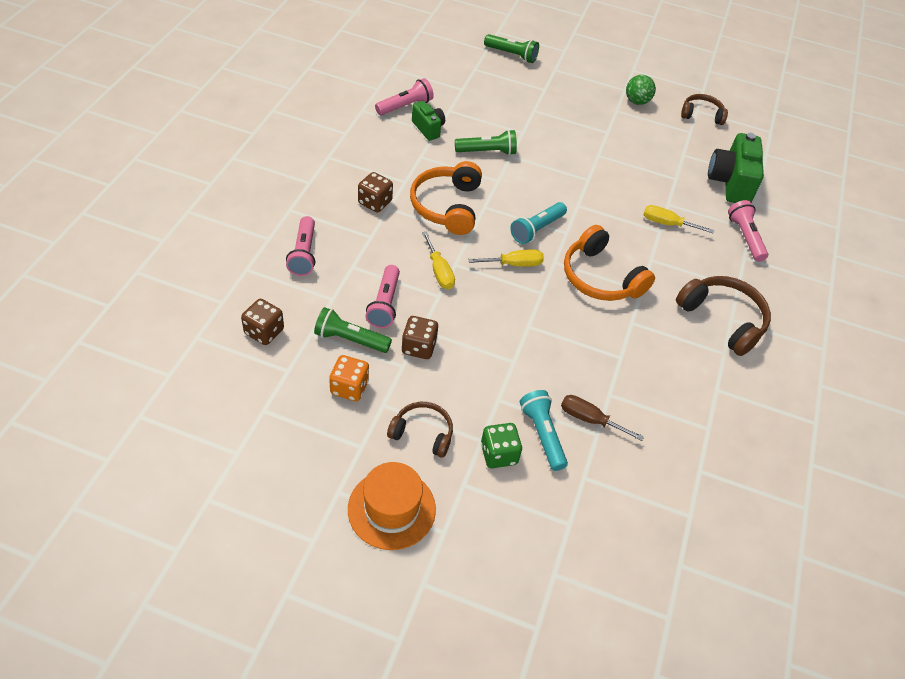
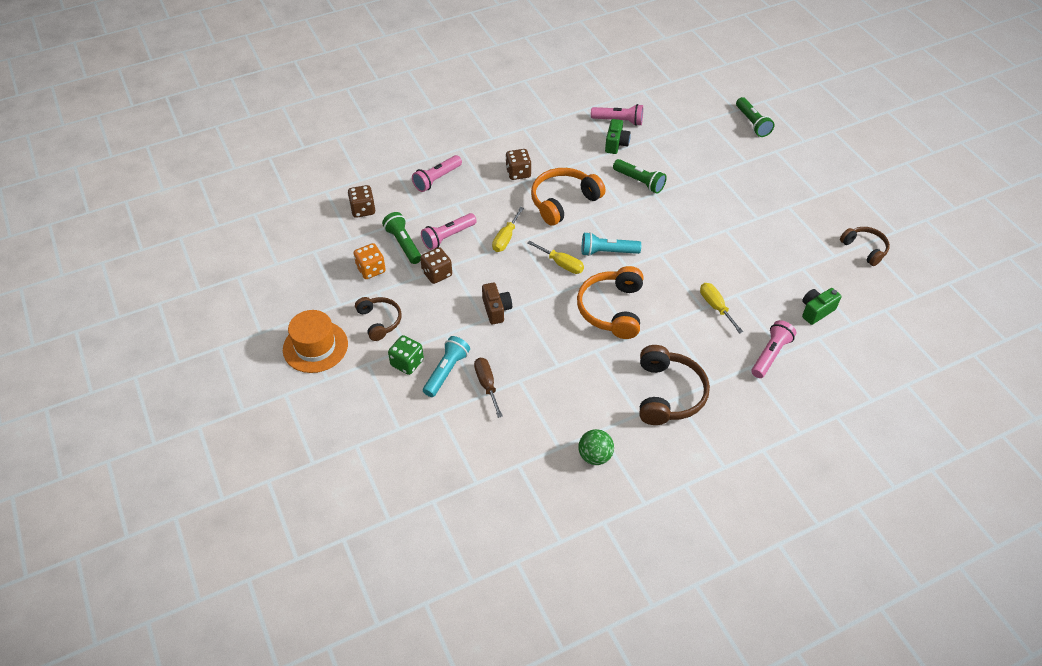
camera: 50 degrees right, 0 degrees up
(512, 344) = (496, 310): none -> brown camera
(637, 101) = (816, 209): green ball -> green ball (595, 456)
(730, 183) = (816, 311): green camera -> green camera, size x0.57

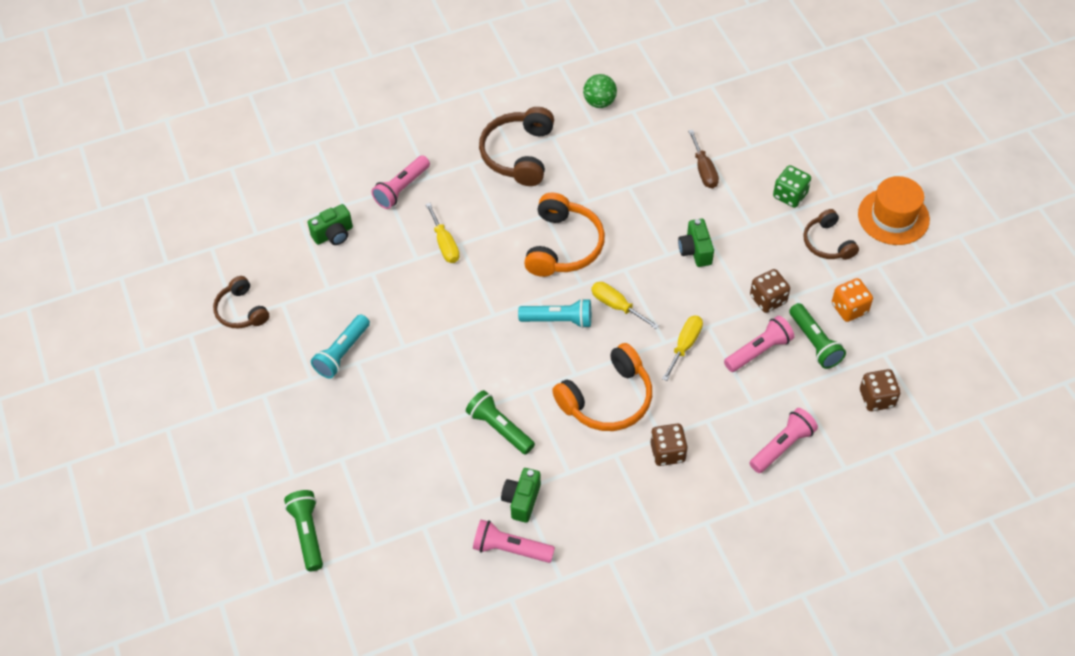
camera: 175 degrees left, 5 degrees up
(446, 372) = (747, 185): turquoise flashlight -> turquoise flashlight (342, 353)
(496, 310) = (695, 251): brown camera -> green camera

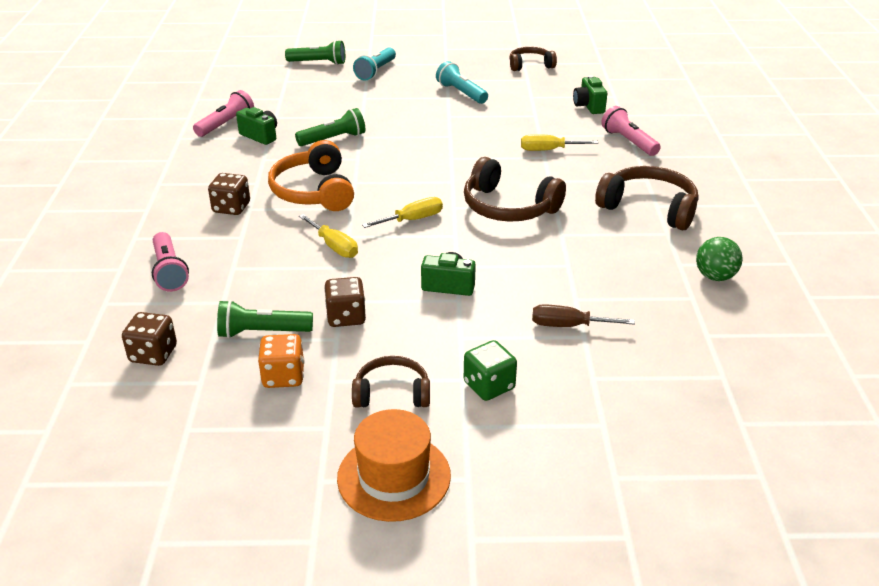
camera: 110 degrees right, 20 degrees down
(558, 320) = (420, 186): turquoise flashlight -> turquoise flashlight (376, 71)
(563, 246) = (508, 207): orange headphones -> brown headphones
(758, 351) = (287, 290): pink flashlight -> none

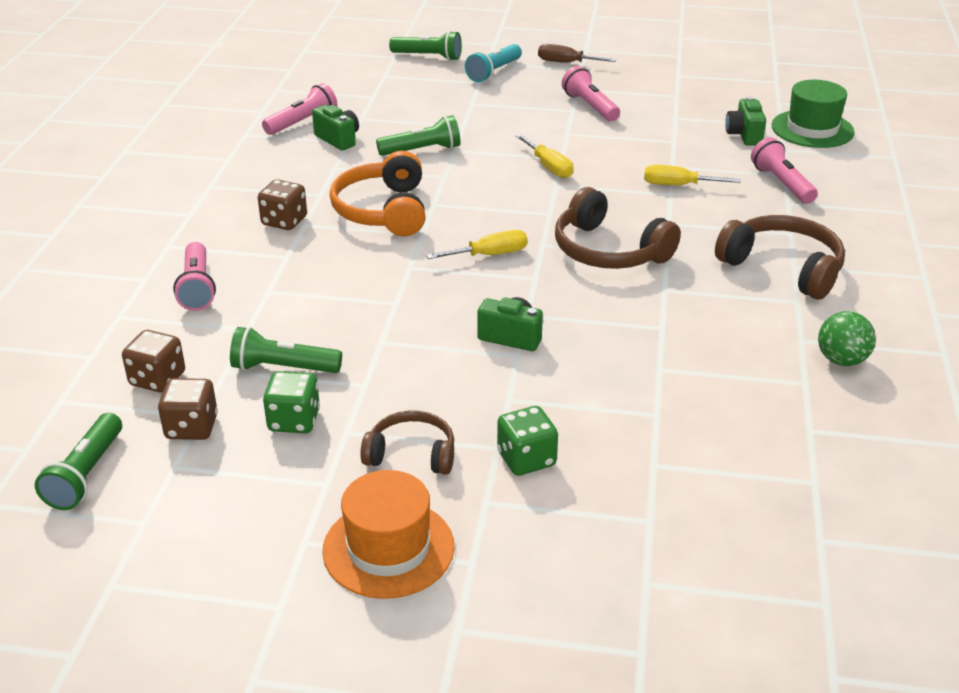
camera: 10 degrees right, 0 degrees up
(109, 446) = (86, 474): none -> green flashlight
(283, 376) = (294, 420): orange dice -> green dice
(334, 246) = (390, 277): yellow screwdriver -> yellow screwdriver (549, 167)
(346, 317) = (382, 361): brown dice -> brown dice (191, 427)
(461, 93) = (590, 106): turquoise flashlight -> pink flashlight
(530, 65) = (685, 78): brown headphones -> none
(568, 326) = (641, 400): brown screwdriver -> brown screwdriver (566, 63)
(639, 97) = (812, 129): none -> green hat

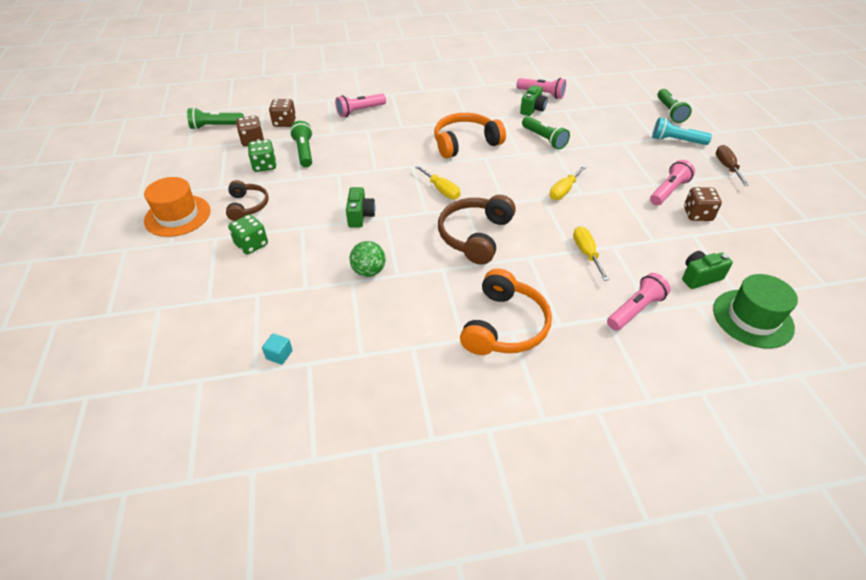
camera: 70 degrees right, 10 degrees up
(284, 221) = (434, 117): brown dice -> brown dice (697, 214)
(783, 268) = (504, 326): brown headphones -> orange headphones
(789, 455) = (279, 355): none -> turquoise cube
(841, 360) = (396, 372): green ball -> green ball (369, 271)

